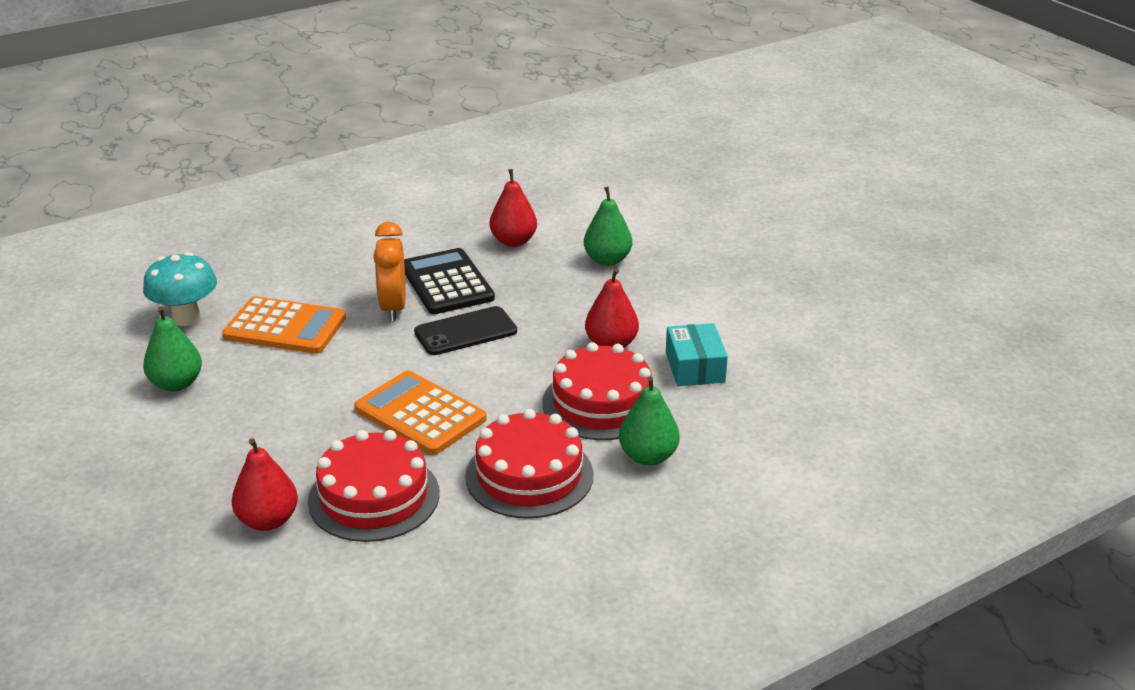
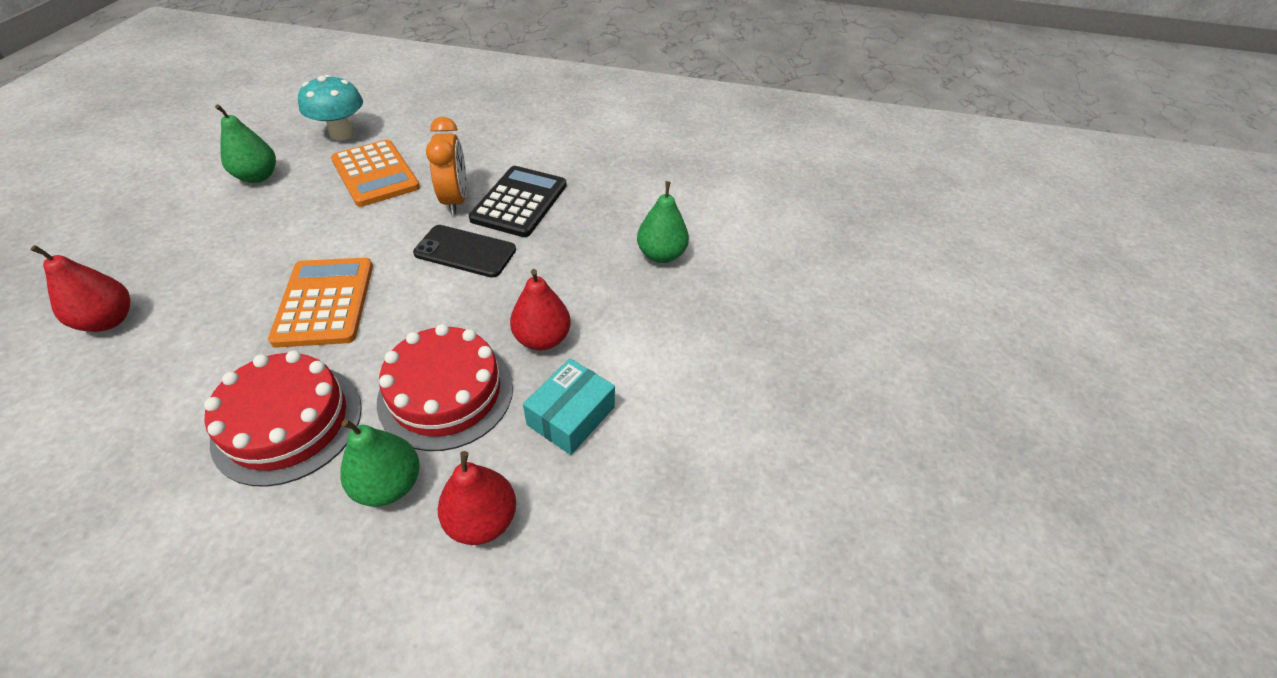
camera: 40 degrees right, 15 degrees up
(374, 497) = (183, 353): red cake -> none
(393, 308) = (456, 200): orange clock -> orange clock turned 135 degrees clockwise
(513, 241) = (617, 195): red pear -> red pear (482, 520)

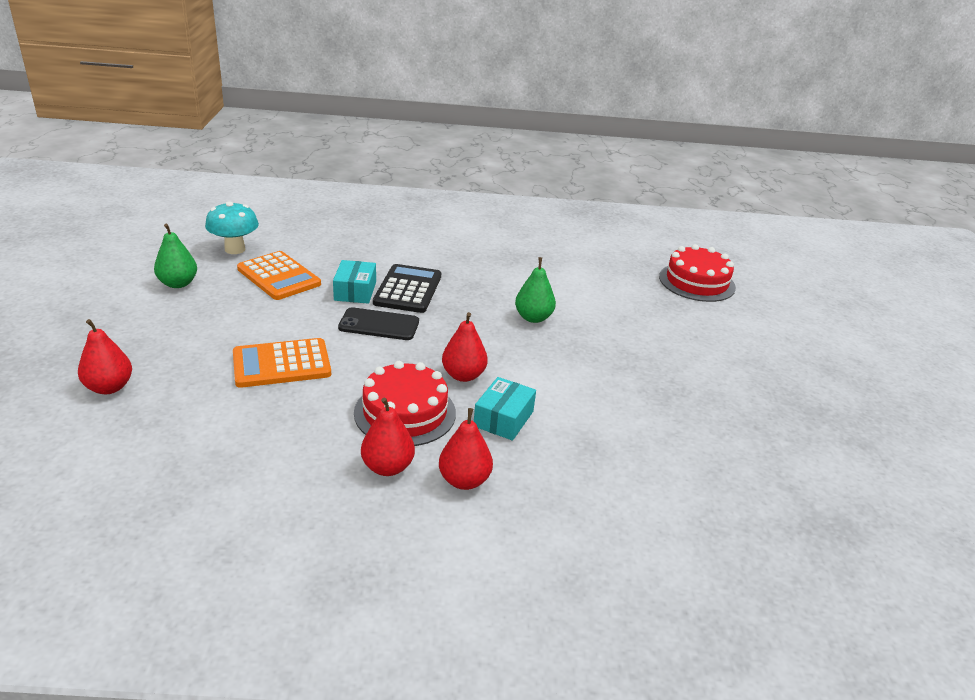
camera: 10 degrees left, 15 degrees down
(288, 423) = (293, 439): red cake -> red cake (697, 282)
(325, 302) = (281, 364): orange calculator -> orange calculator turned 90 degrees counterclockwise
(389, 484) = (387, 467): green pear -> red pear
(456, 200) = (355, 291): orange clock -> turquoise box

